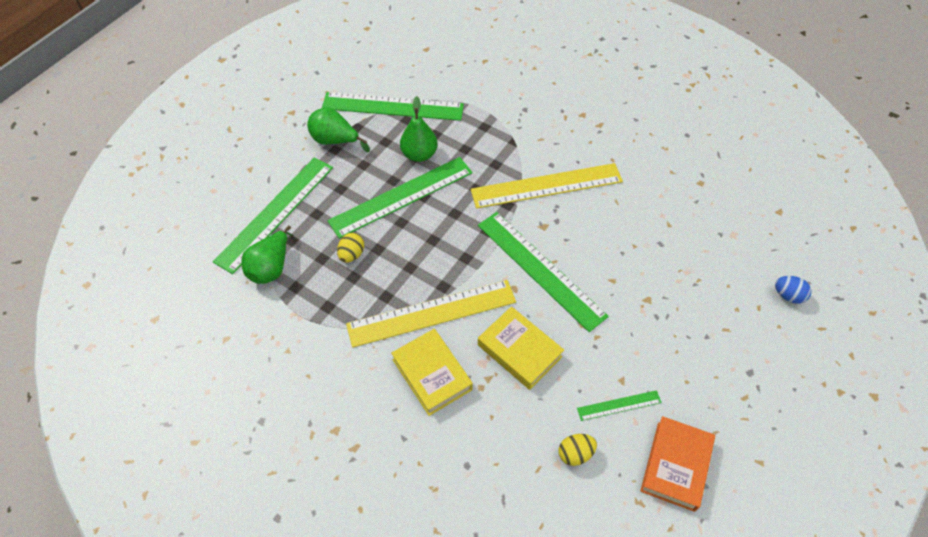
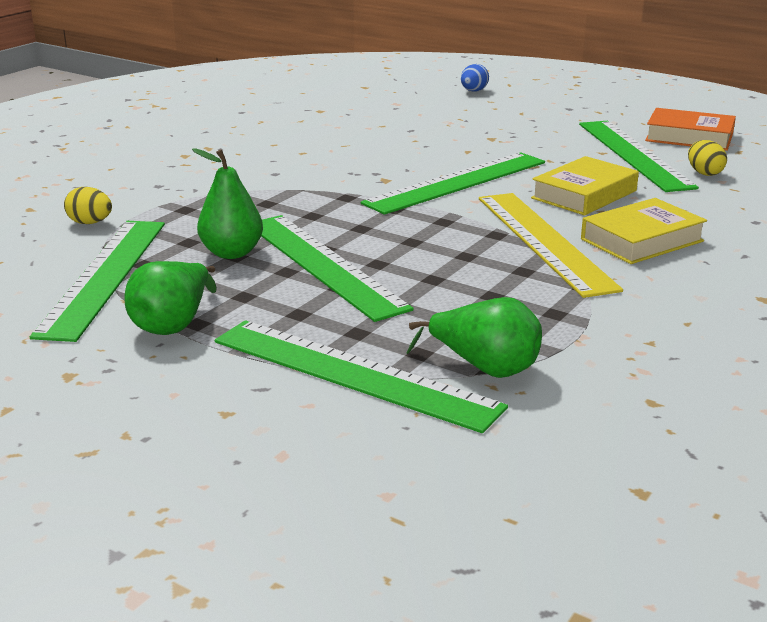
camera: 90 degrees left, 30 degrees down
(352, 254) = (446, 299): yellow egg -> yellow egg (90, 223)
(546, 186) = (314, 176): yellow ruler -> none
(619, 405) = (634, 154): green ruler -> green ruler, size x2.16

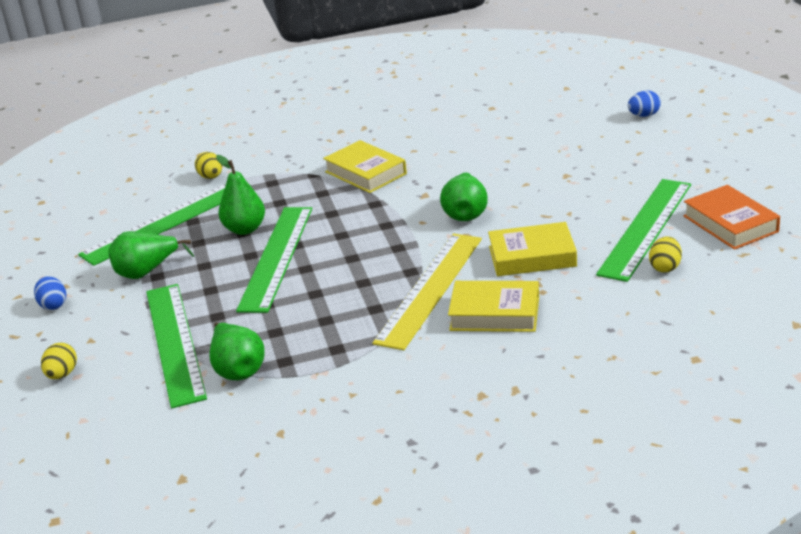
camera: 45 degrees right, 5 degrees up
(90, 399) = (53, 305): none -> blue egg
(256, 462) = (62, 374): none -> yellow egg
(284, 178) = (365, 173): none -> yellow book
(456, 182) = (465, 213): green ruler -> green pear

